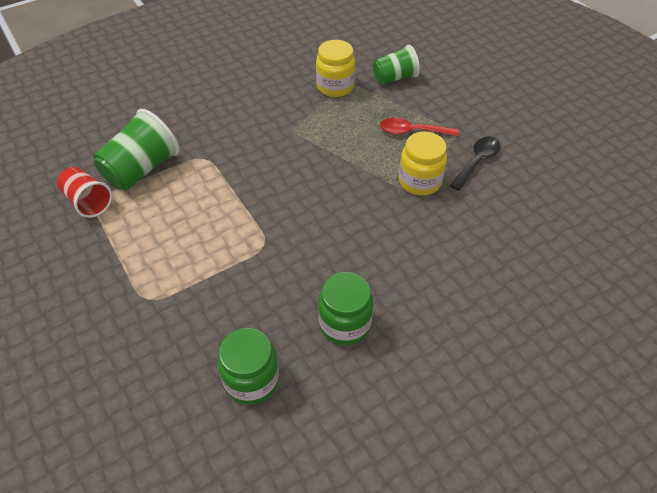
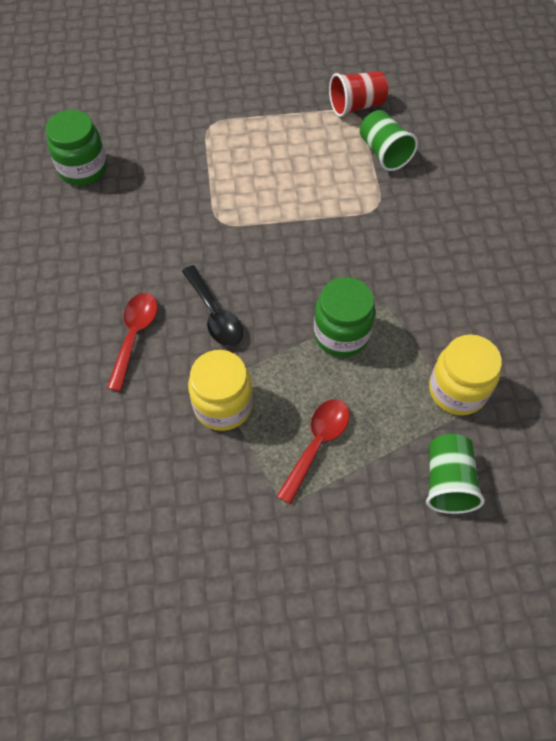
camera: 115 degrees right, 10 degrees up
(141, 169) = (384, 152): green cup -> green cup, size x0.66
(344, 324) = (87, 250): green jar -> green jar (341, 334)
(402, 252) = (134, 336): none -> red spoon
(477, 162) = (219, 495): black spoon -> black spoon (215, 314)

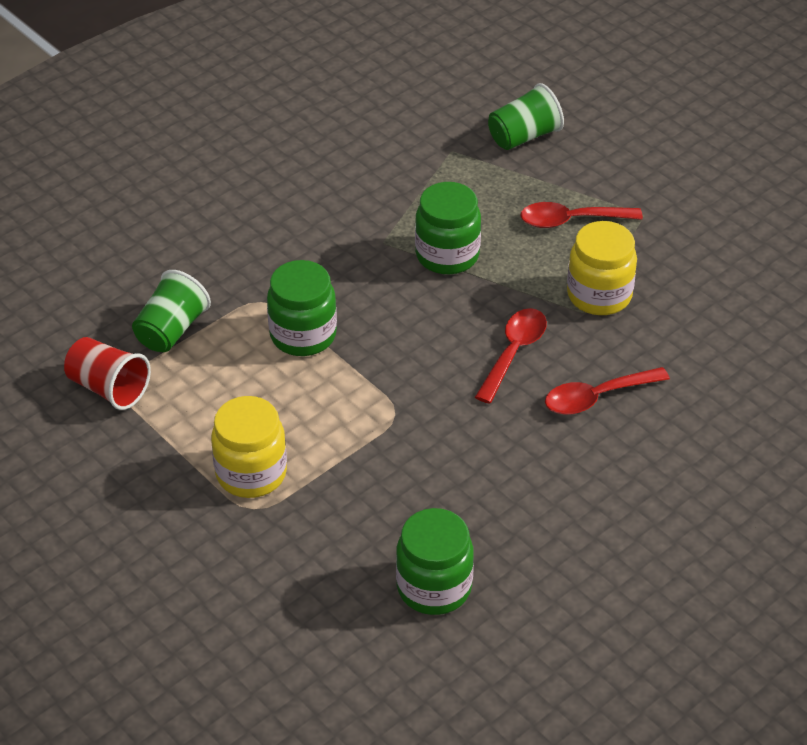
camera: 125 degrees left, 15 degrees down
(215, 314) = (513, 352): black spoon -> red spoon
(327, 212) = (303, 335): none -> green jar
(457, 390) = (433, 162): yellow jar -> yellow jar (251, 473)

